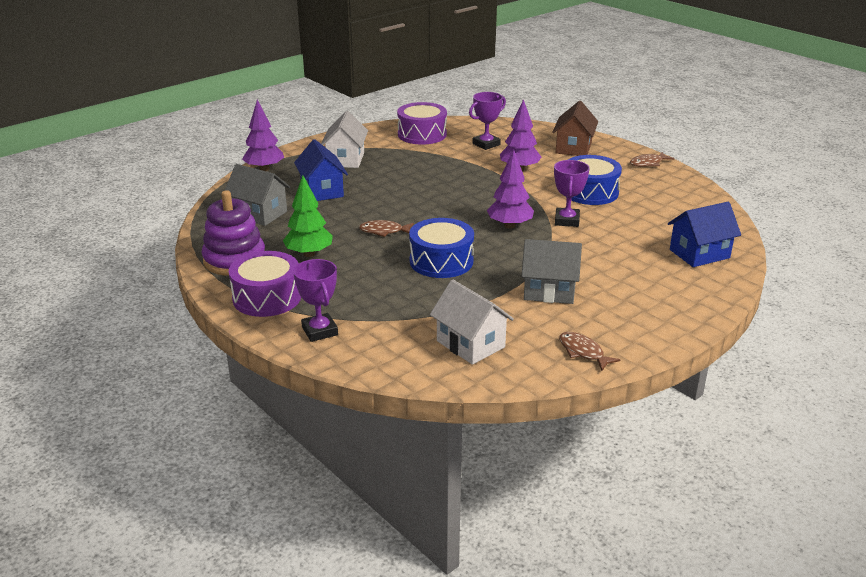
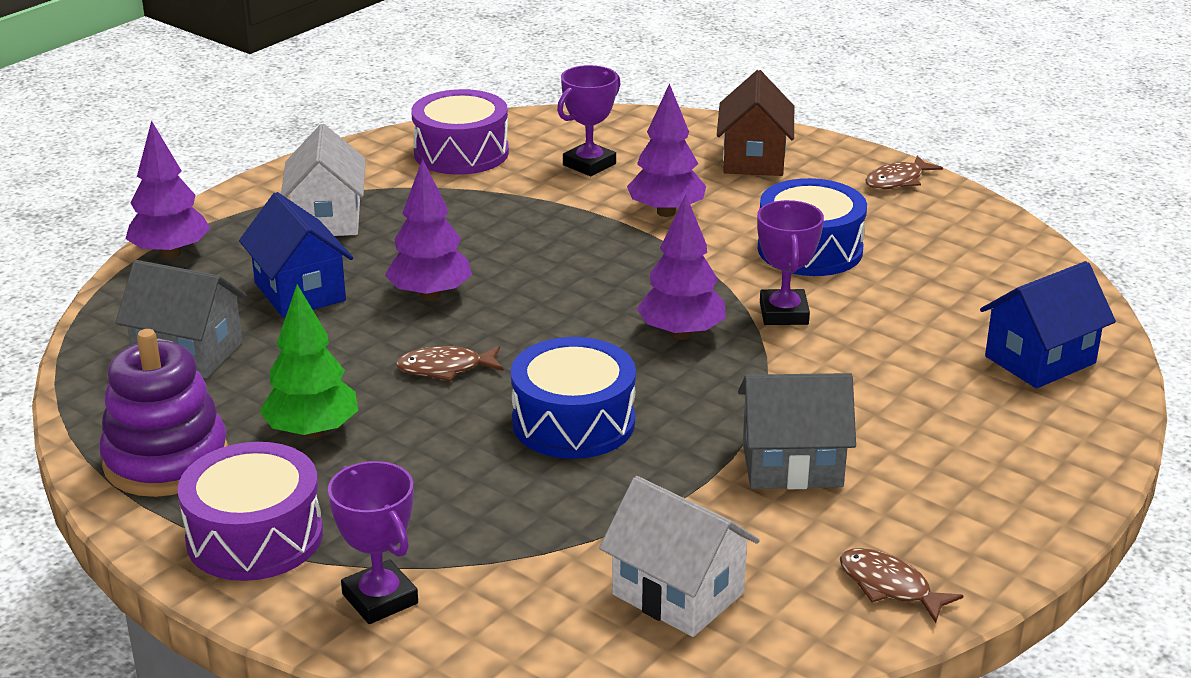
camera: 10 degrees left, 0 degrees up
(386, 197) = (430, 295): none -> purple tree

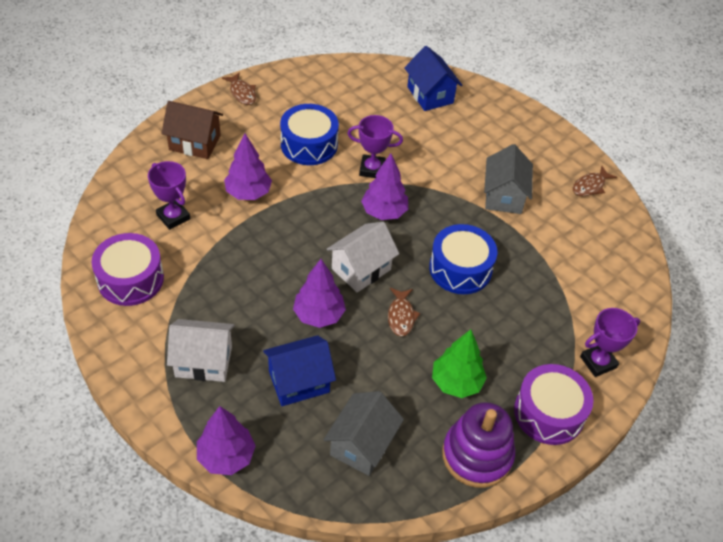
camera: 85 degrees left, 20 degrees up
(678, 594) = (594, 253): white house -> white house (361, 269)

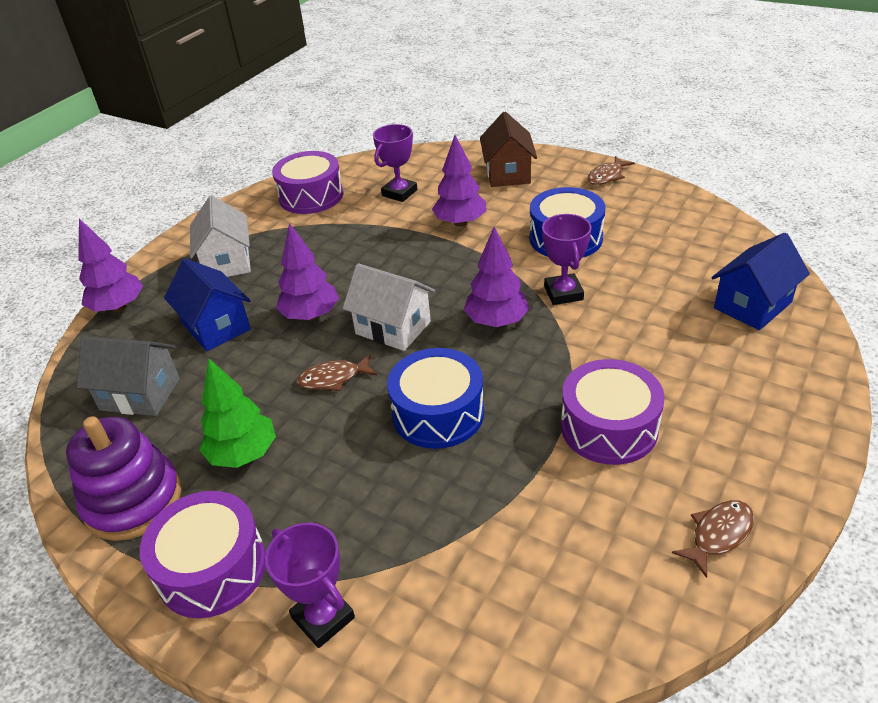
camera: 80 degrees right, 10 degrees down
(504, 196) = (609, 427): grey house -> purple drum
(590, 186) = (718, 534): brown fish -> brown fish turned 105 degrees clockwise

